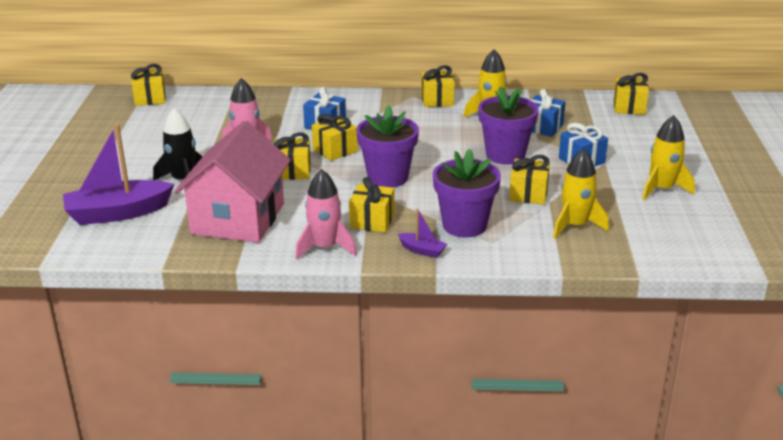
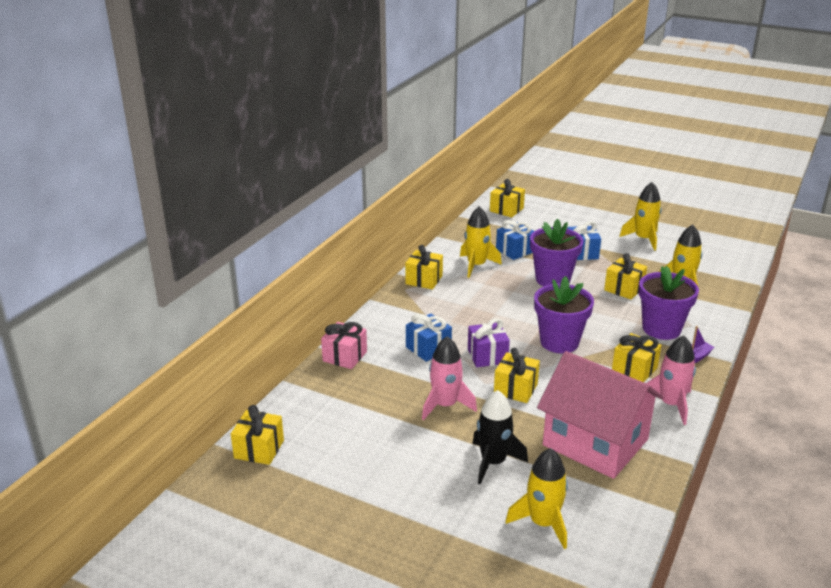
camera: 65 degrees left, 0 degrees up
(118, 213) = (543, 523): purple boat -> yellow rocket
(286, 98) = (345, 356): none -> pink gift
(335, 150) = (487, 356): yellow gift -> purple gift

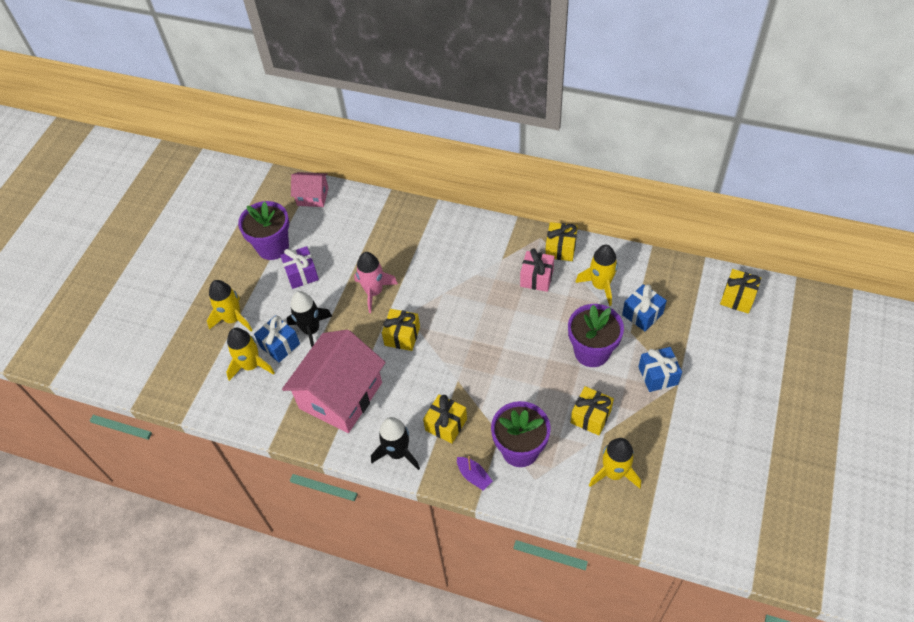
camera: 85 degrees right, 25 degrees up
(259, 449) = (312, 196): yellow gift -> pink house
(345, 356) = (427, 218): pink gift -> pink gift (536, 278)
(428, 348) = (449, 269): blue gift -> blue gift (280, 345)
(487, 356) = (446, 311): purple gift -> purple gift (302, 274)
(559, 342) = (478, 363): purple flower pot -> purple flower pot (273, 247)
(643, 239) = (713, 437): yellow rocket -> yellow rocket (233, 319)
(671, 404) = (398, 453): pink rocket -> black rocket

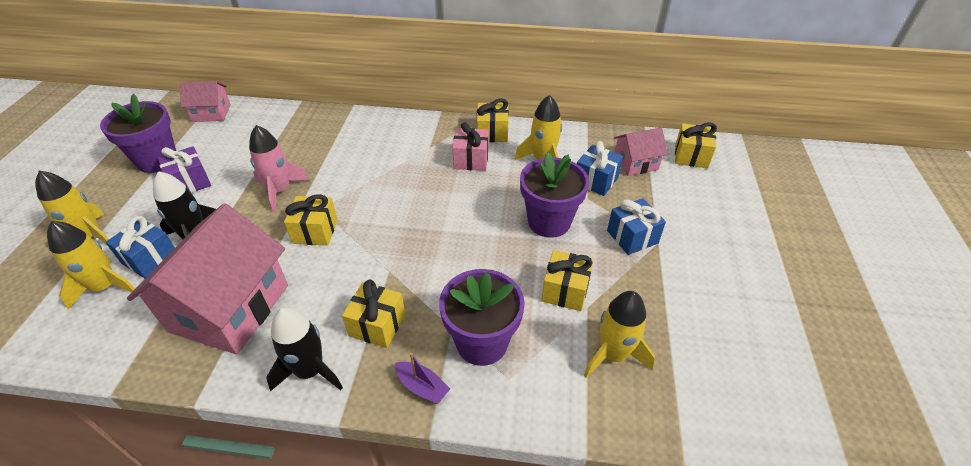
camera: 15 degrees left, 10 degrees down
(683, 299) = (635, 163): none -> pink house

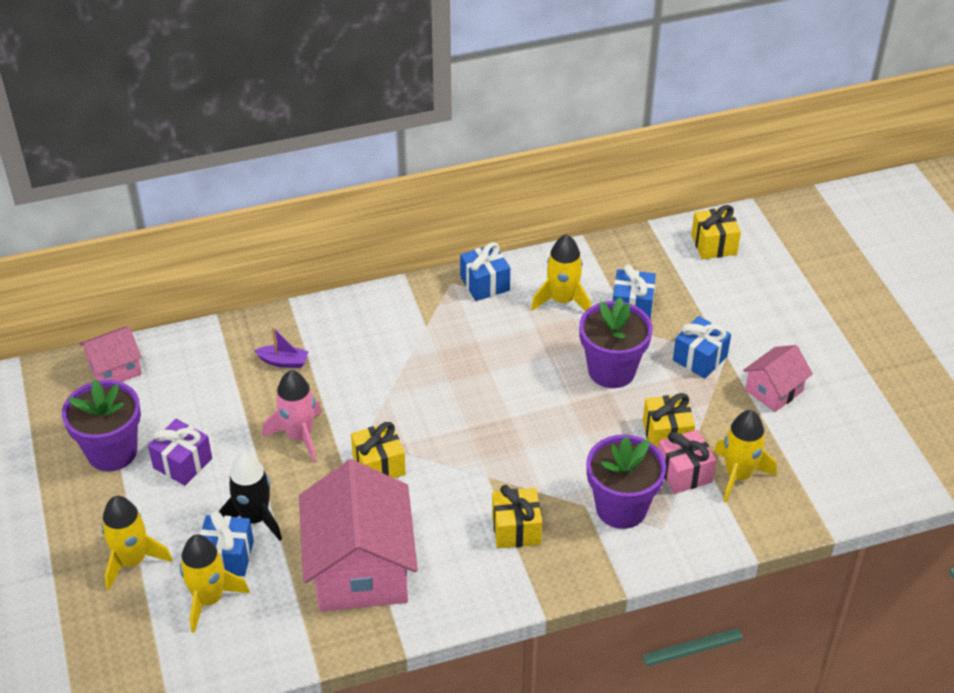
camera: 25 degrees left, 0 degrees up
(310, 371) = (486, 589): black rocket -> none
(422, 387) = (595, 563): purple boat -> purple boat (283, 362)
(471, 160) = (484, 326): pink gift -> pink gift (684, 473)
(492, 133) = (485, 284): yellow gift -> blue gift
(635, 163) = (662, 272): pink house -> pink house (774, 390)

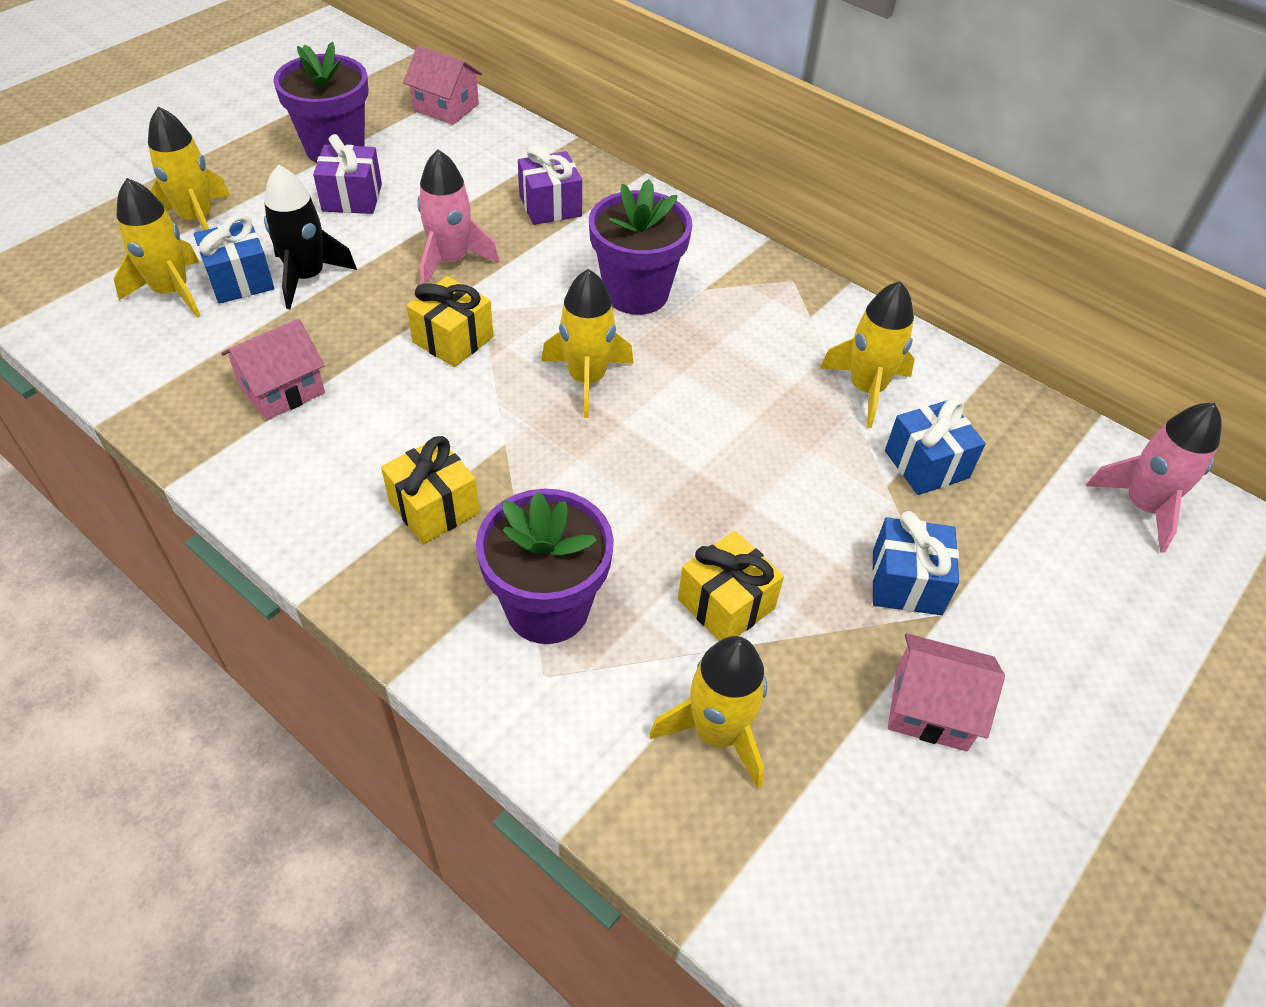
camera: 55 degrees right, 5 degrees up
(283, 362) = (550, 206): purple boat -> purple gift
(360, 568) = (282, 389): pink house -> pink house, size x0.50
(463, 416) = (587, 379): none -> yellow rocket
(485, 284) = (821, 308): blue gift -> none
(611, 370) = (791, 491): purple flower pot -> purple flower pot (636, 293)
(684, 473) = (669, 657): pink gift -> none
(714, 244) = (1142, 506): yellow gift -> pink rocket

